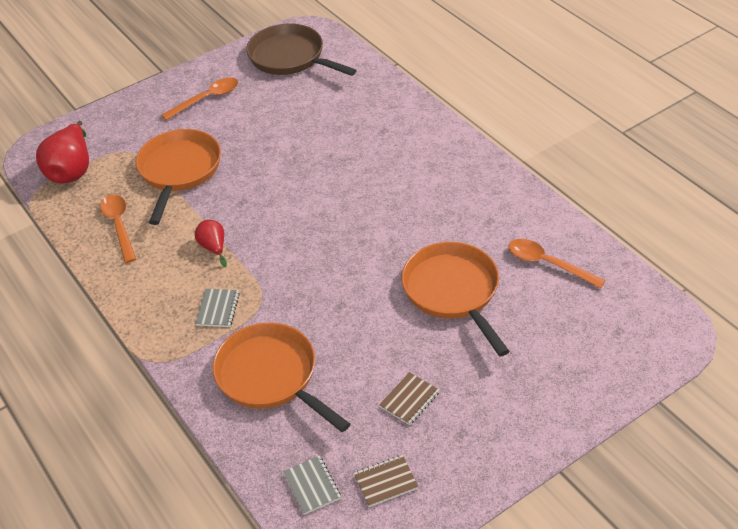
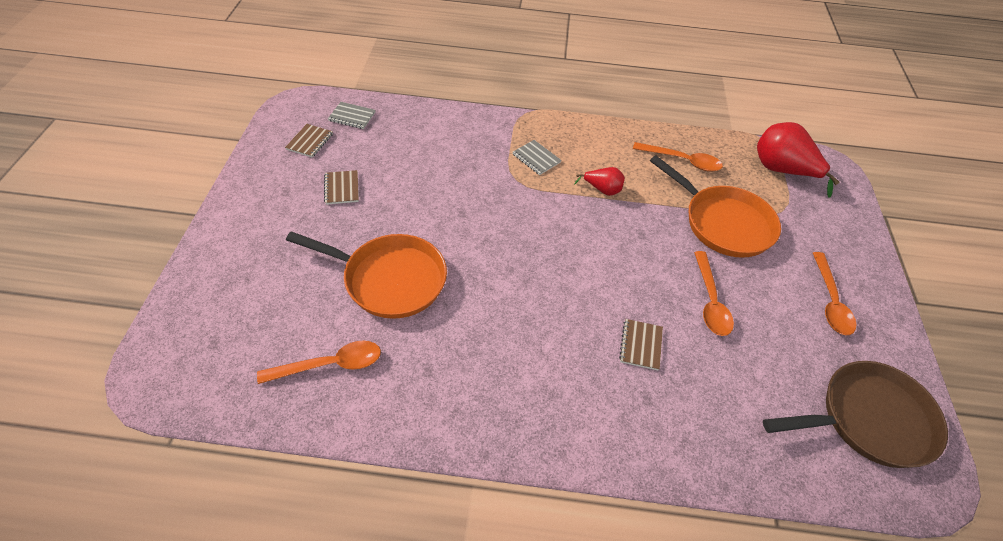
camera: 125 degrees right, 5 degrees up
(271, 143) = (710, 301): none -> orange spoon
(271, 377) = (447, 147): orange pan -> none
(347, 151) = (641, 345): none -> brown notebook

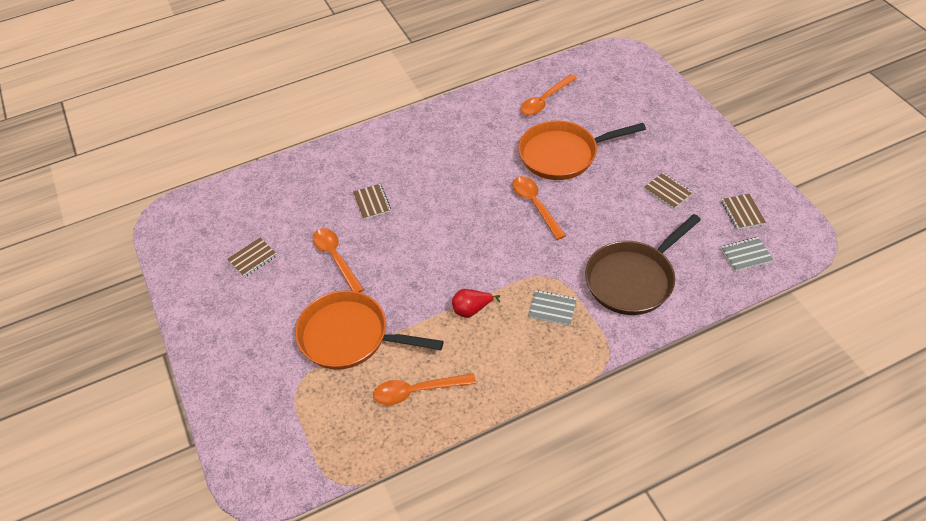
camera: 155 degrees right, 0 degrees up
(782, 171) = (309, 441): red pear -> none
(808, 352) = (253, 258): none -> brown notebook
(830, 301) = (240, 309): orange spoon -> orange spoon (535, 205)
(868, 420) = (206, 234): brown pan -> brown pan (633, 279)

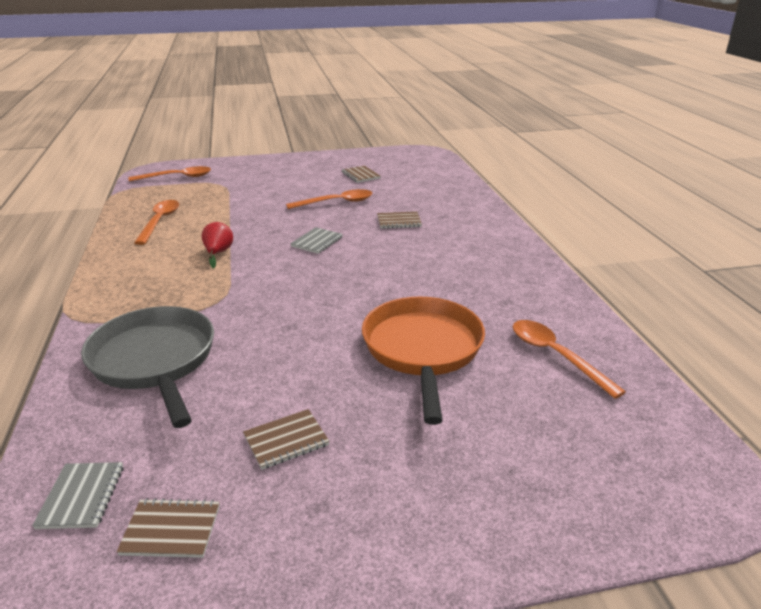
camera: 100 degrees right, 20 degrees down
(350, 336) = (244, 202): orange pan -> none
(535, 205) = (336, 311): orange spoon -> orange spoon (177, 177)
(552, 309) = (172, 296): grey notebook -> grey notebook (317, 242)
(633, 279) = (155, 361): brown pan -> grey pan

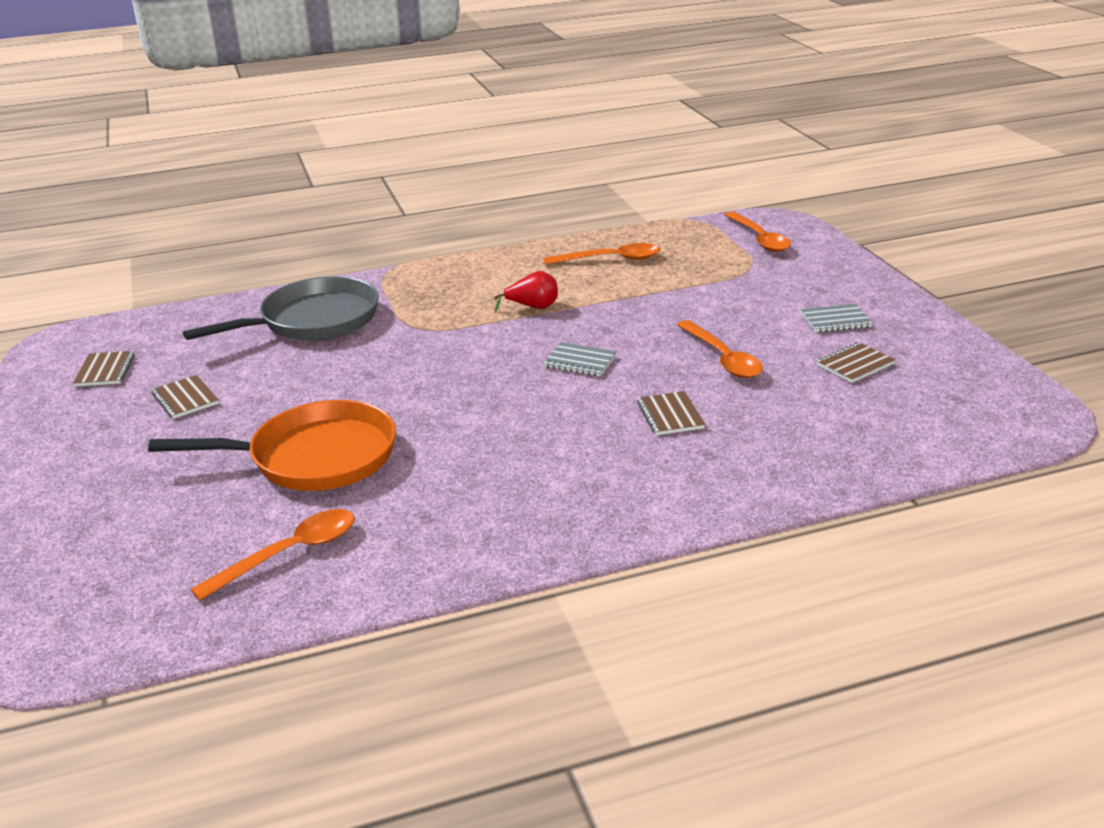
camera: 85 degrees right, 0 degrees up
(81, 497) = (150, 333): grey notebook -> grey notebook (835, 320)

